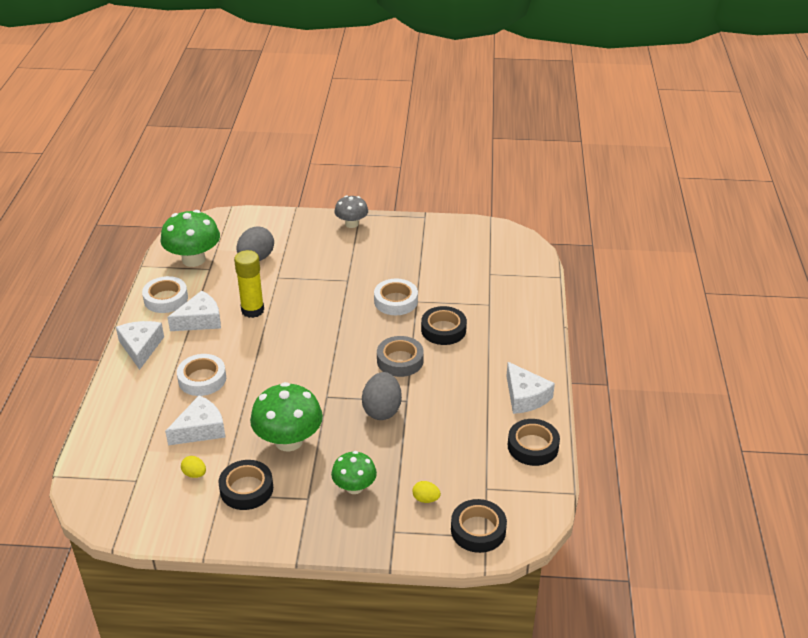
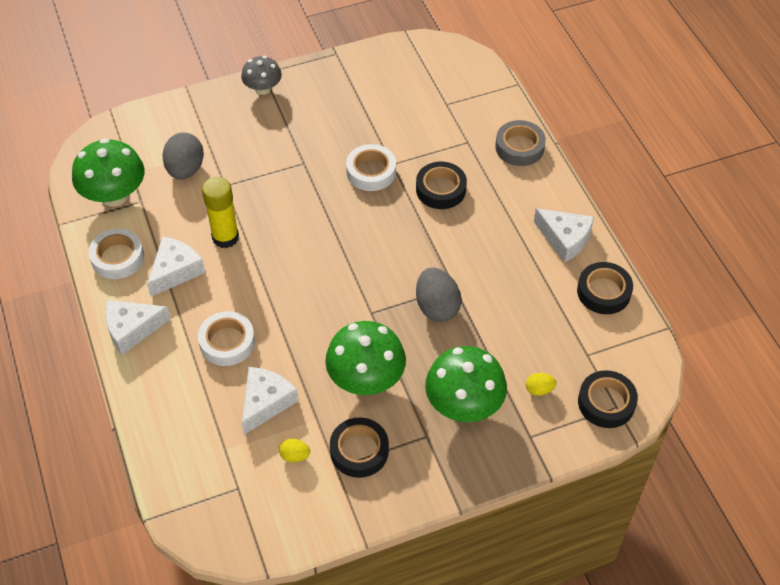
camera: 25 degrees left, 15 degrees up
(141, 347) = (132, 329): white cheese -> white cheese turned 75 degrees counterclockwise
(354, 487) = (464, 405): green mushroom -> green mushroom, size x1.65
(400, 360) = (419, 242): grey tape -> grey tape (519, 147)

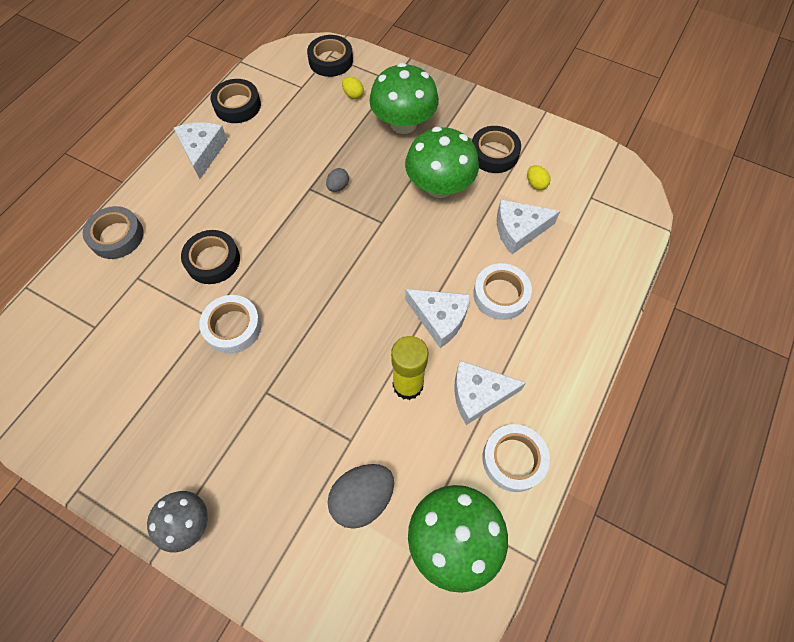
camera: 130 degrees left, 10 degrees up
(132, 329) = (562, 375): white cheese -> white cheese (439, 318)
(437, 307) = (338, 186): grey egg -> grey egg, size x0.50

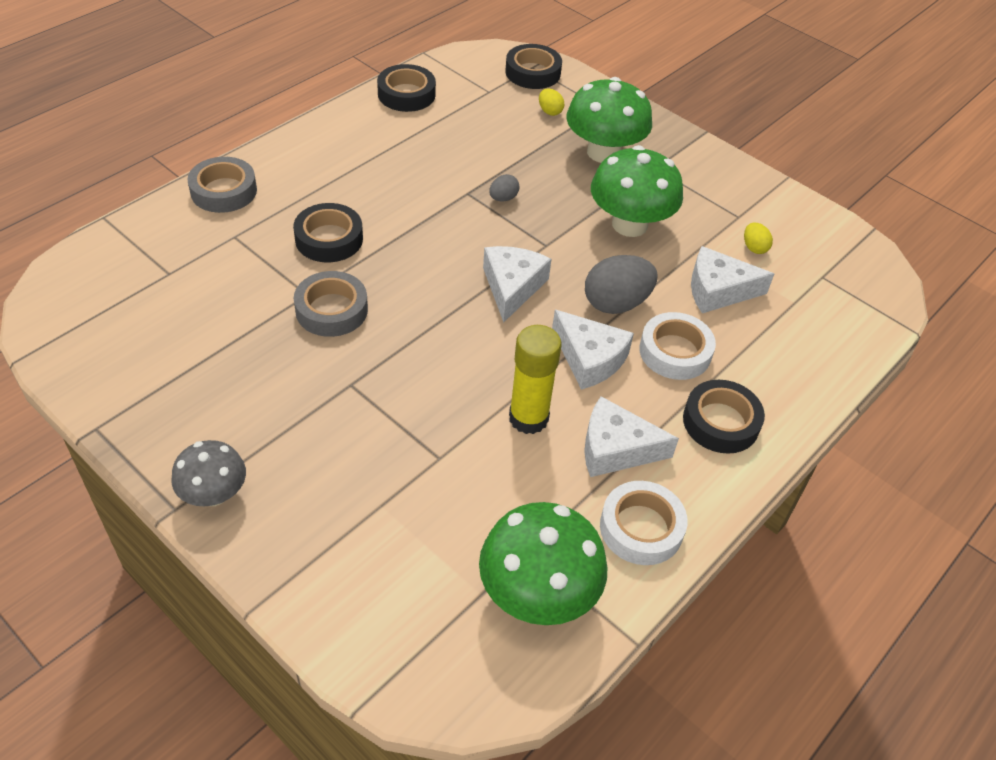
camera: 10 degrees right, 15 degrees down
(202, 151) = (351, 130): white cheese -> white cheese (512, 287)
(233, 327) = (331, 310): white tape -> grey tape
(362, 498) = (435, 521): grey egg -> grey egg (616, 303)
(494, 153) = (709, 206): black tape -> black tape (721, 422)

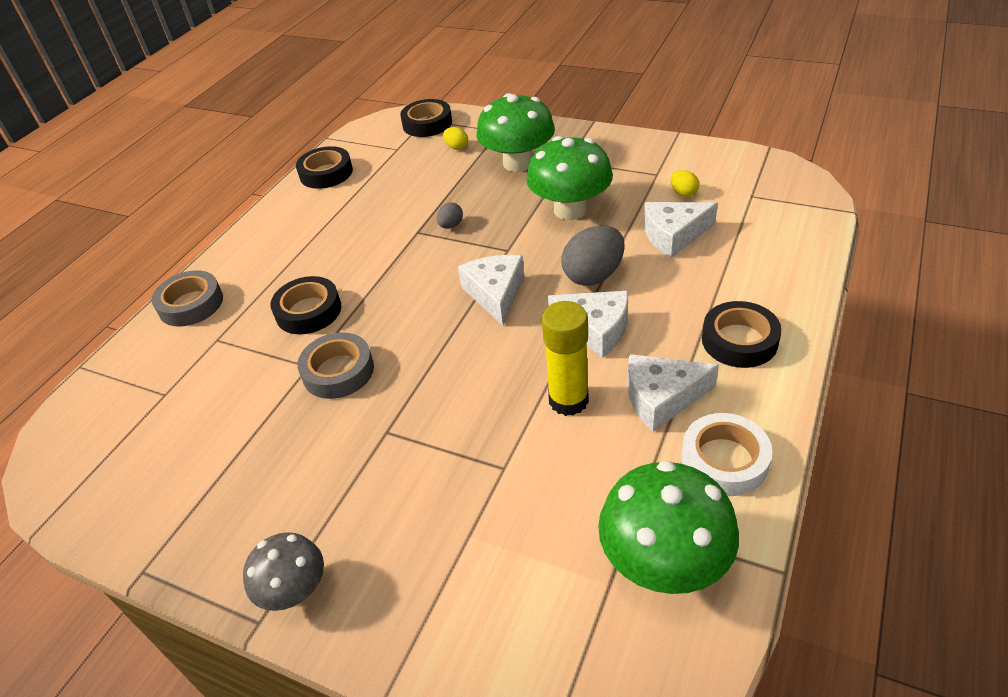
camera: 10 degrees left, 5 degrees down
(675, 352) = (666, 297): white tape -> none

